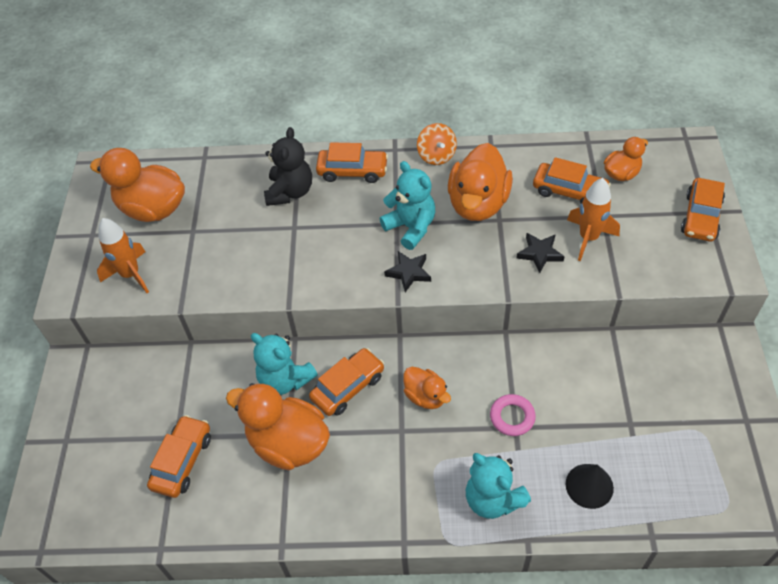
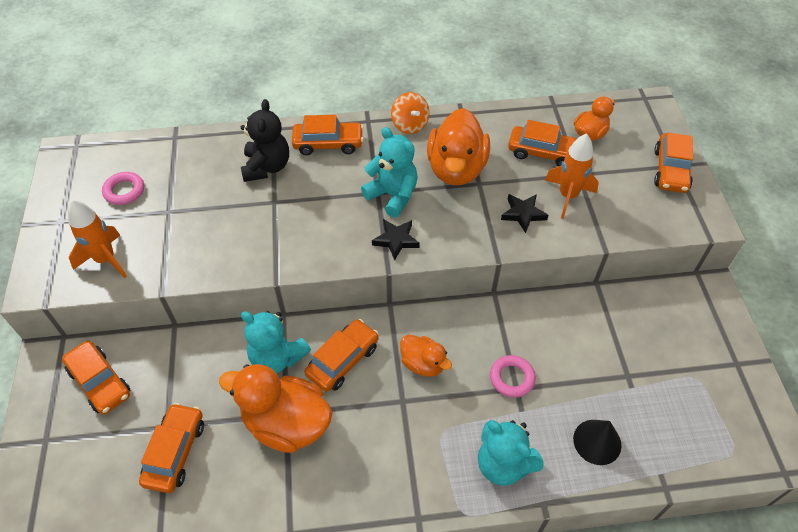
camera: 10 degrees left, 0 degrees up
(118, 390) = (100, 382): none -> orange car
(152, 209) = (124, 191): orange duck -> pink ring

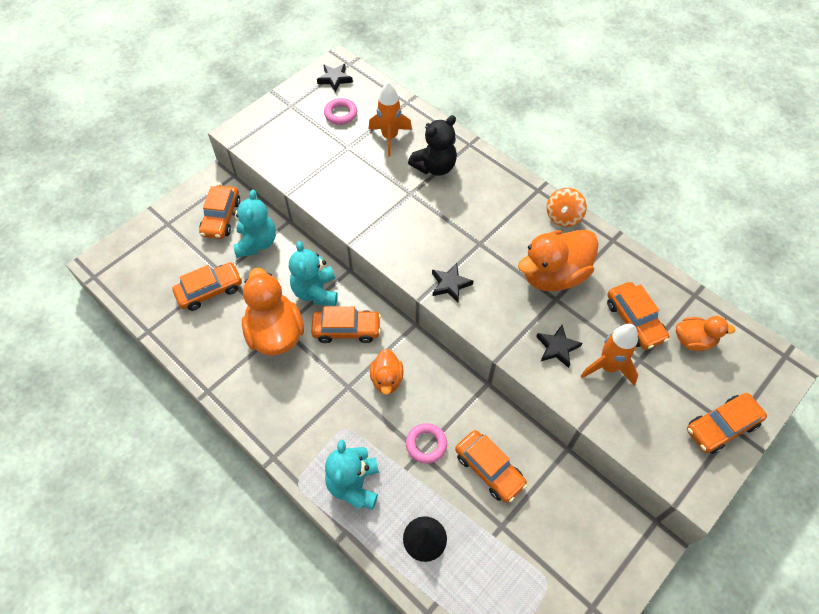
camera: 50 degrees right, 5 degrees up
(78, 168) = (335, 79): none -> black star
(106, 260) = (284, 147): orange rocket -> orange rocket (390, 137)
(328, 144) = (491, 183): orange car -> orange car (489, 469)
(392, 195) = (487, 254): turquoise teddy bear -> turquoise teddy bear (257, 243)

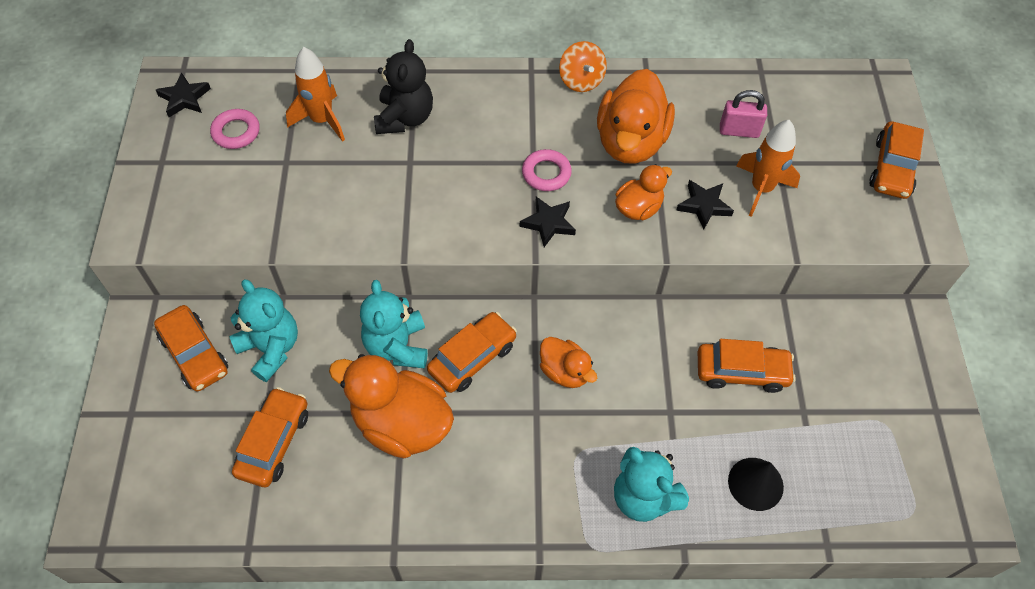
camera: 45 degrees left, 0 degrees up
(316, 292) = (397, 346): turquoise teddy bear -> turquoise teddy bear turned 45 degrees clockwise
(426, 444) = (666, 399): pink ring -> pink ring (546, 173)
(634, 321) = (739, 131): orange car -> pink padlock
(693, 340) = (800, 112): orange duck -> orange duck (638, 208)

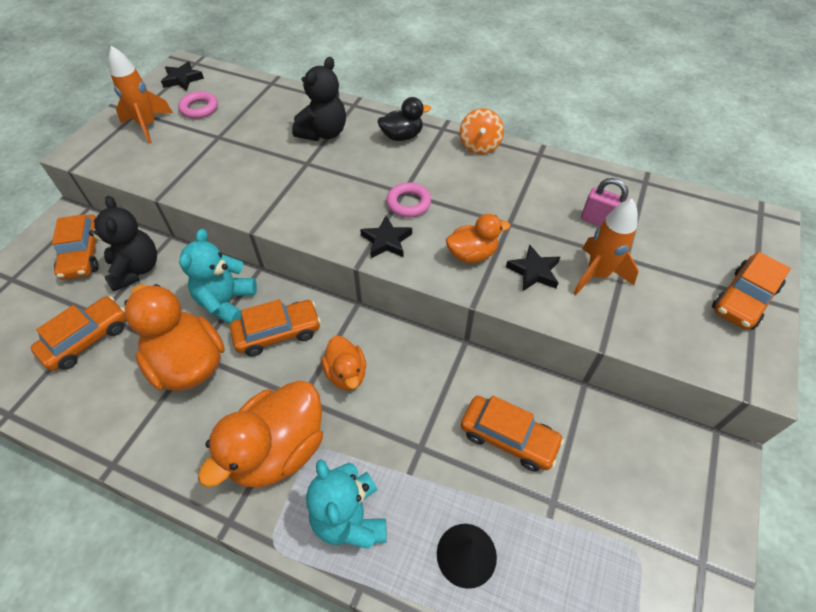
camera: 25 degrees right, 5 degrees down
(271, 348) = (136, 269): turquoise teddy bear -> black teddy bear
(322, 120) = (263, 118): orange rocket -> orange rocket (148, 125)
(493, 95) = (402, 136): none -> black duck
(631, 142) = (495, 201): orange duck -> orange duck (278, 450)

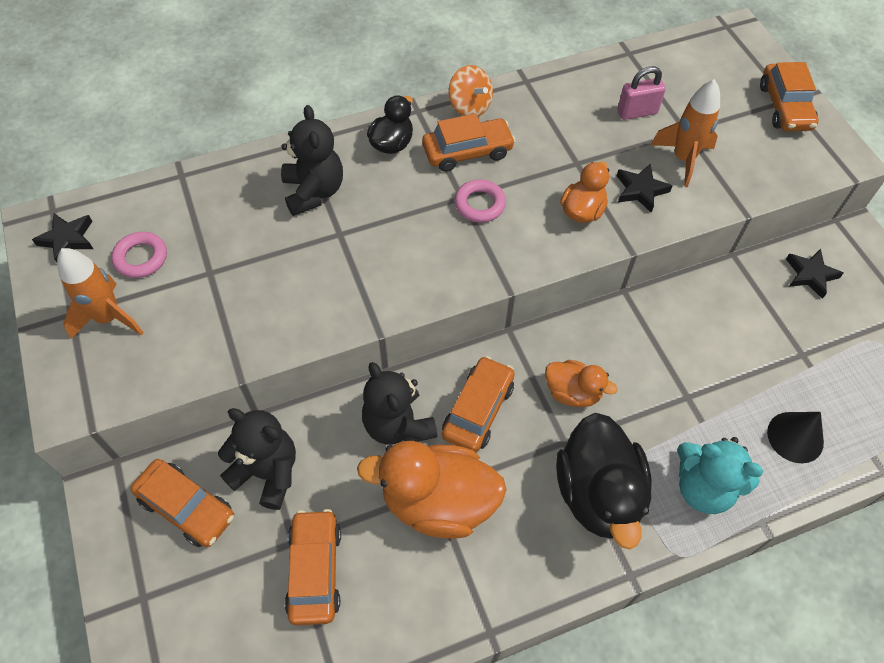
camera: 45 degrees left, 5 degrees up
(226, 302) = (398, 425): turquoise teddy bear -> black teddy bear
(278, 450) = (598, 493): orange duck -> black duck
(386, 241) = (505, 252): black star -> black star (810, 275)
(508, 437) = (731, 336): orange car -> orange car (467, 152)

